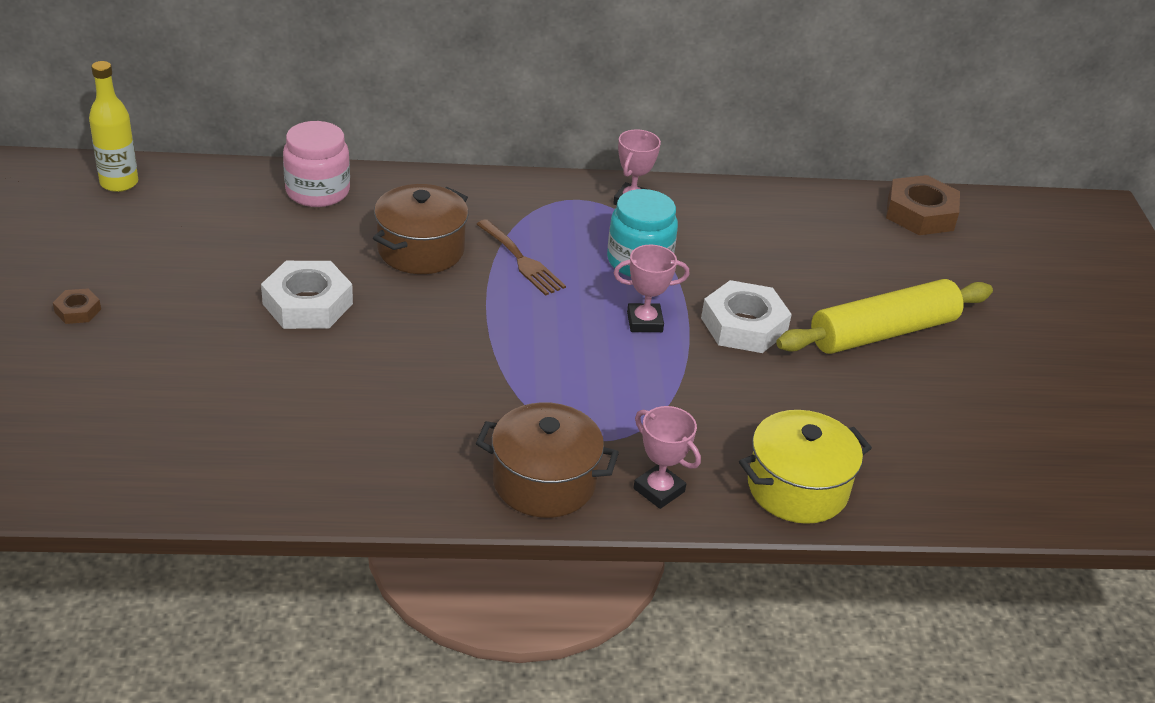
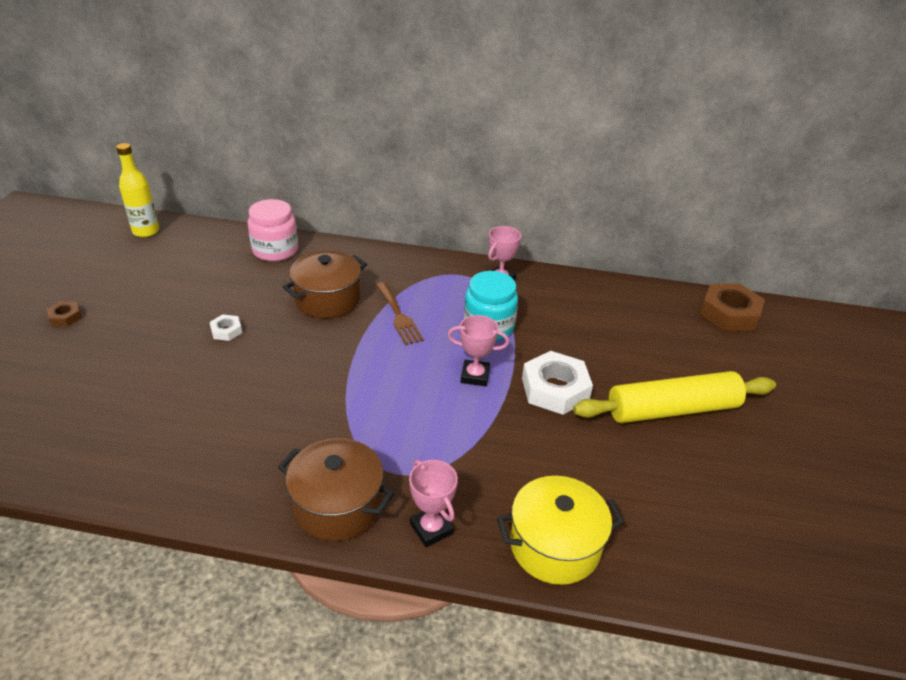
camera: 15 degrees right, 0 degrees up
(308, 304) = (226, 331): white nut -> white nut, size x0.49

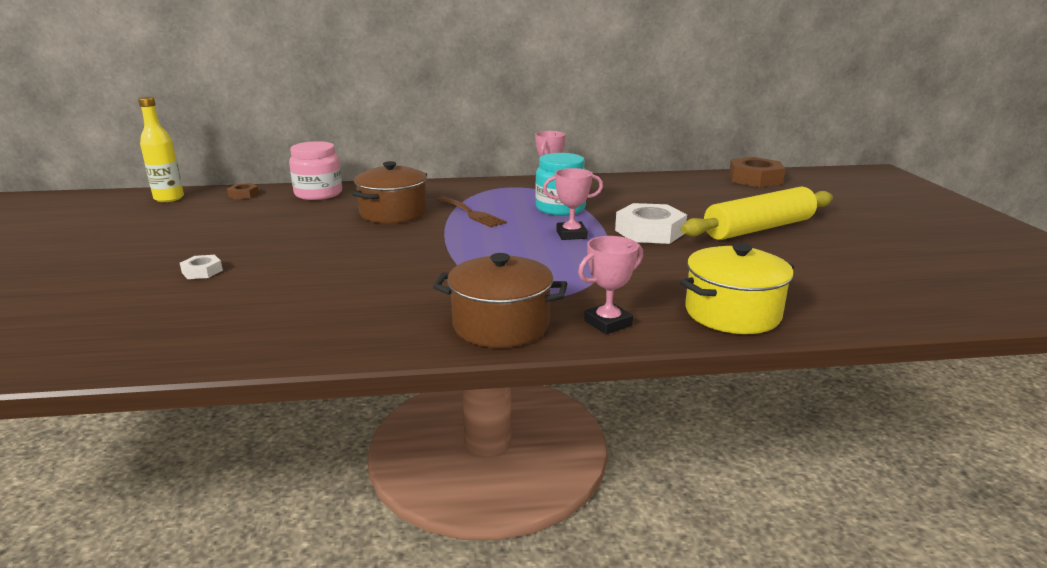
camera: 15 degrees left, 15 degrees down
(65, 317) = (104, 256): brown nut -> brown nut (243, 195)
(226, 331) = (299, 242): white nut -> white nut (202, 271)
(431, 528) = (608, 323): pink trophy -> pink trophy turned 75 degrees counterclockwise

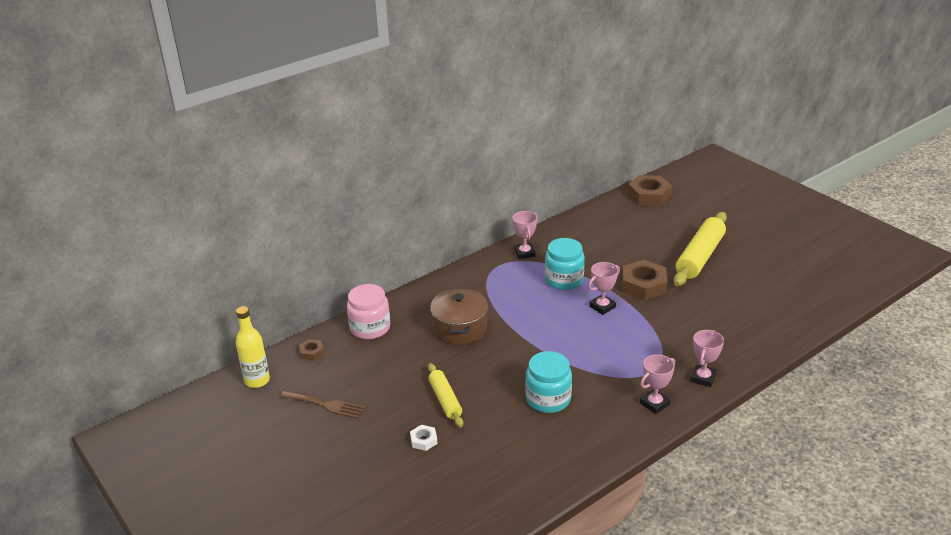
camera: 30 degrees left, 10 degrees up
(282, 251) = (445, 400): none -> yellow rolling pin
(382, 282) = (548, 399): none -> turquoise jar
(471, 213) = (513, 308): brown fork -> brown fork (326, 405)
(501, 325) = (654, 404): brown pot -> pink trophy
(649, 232) = (643, 285): white nut -> brown nut
(732, 313) = (751, 344): yellow pot -> none

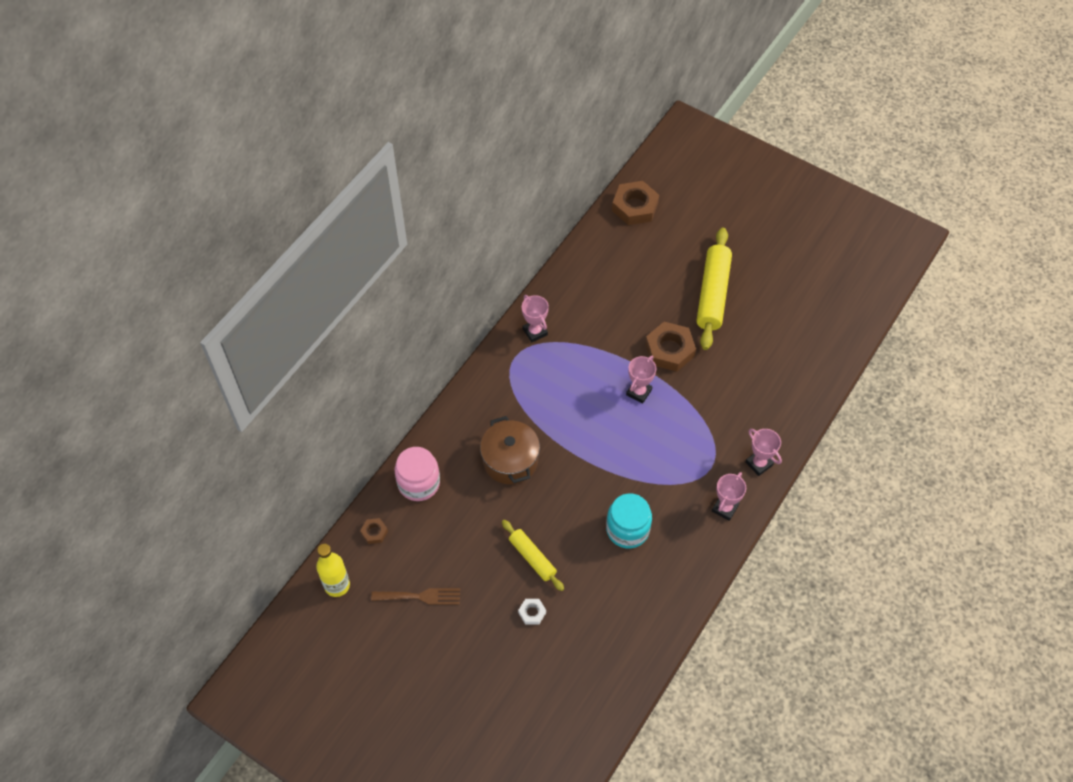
camera: 20 degrees left, 25 degrees up
(564, 280) = (588, 362): turquoise jar -> none
(703, 378) = (759, 463): pink trophy -> pink trophy turned 45 degrees counterclockwise

